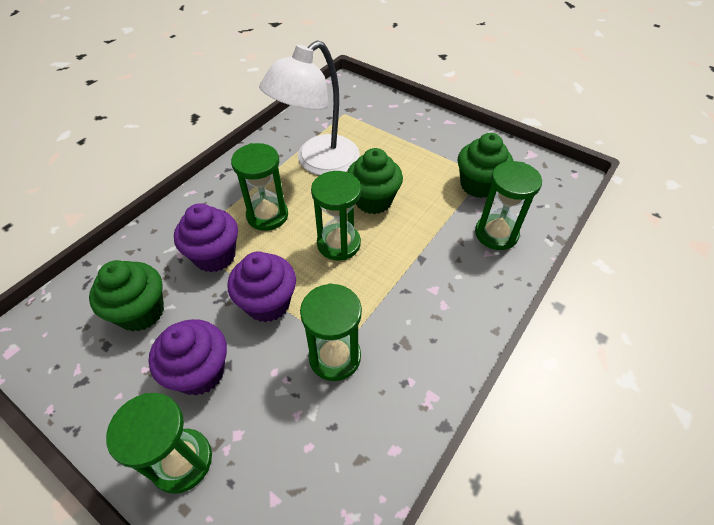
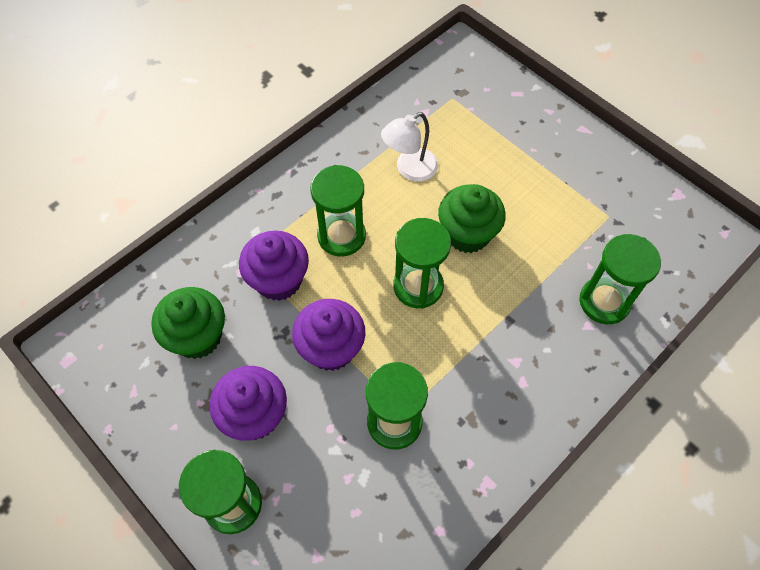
camera: 10 degrees right, 10 degrees up
(318, 162) = (409, 169): white lamp -> white lamp, size x0.55
(478, 185) = (599, 231): green cupcake -> none

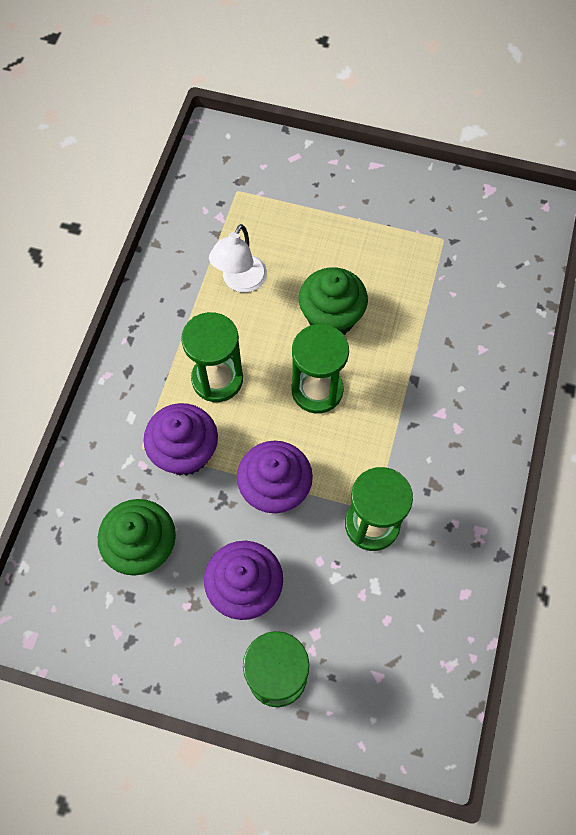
camera: 30 degrees left, 5 degrees up
(604, 302) = (483, 320): green hourglass -> none

